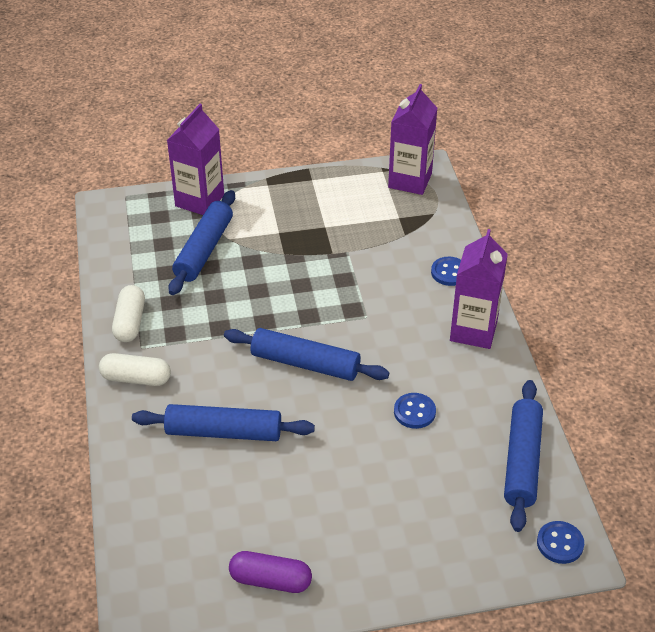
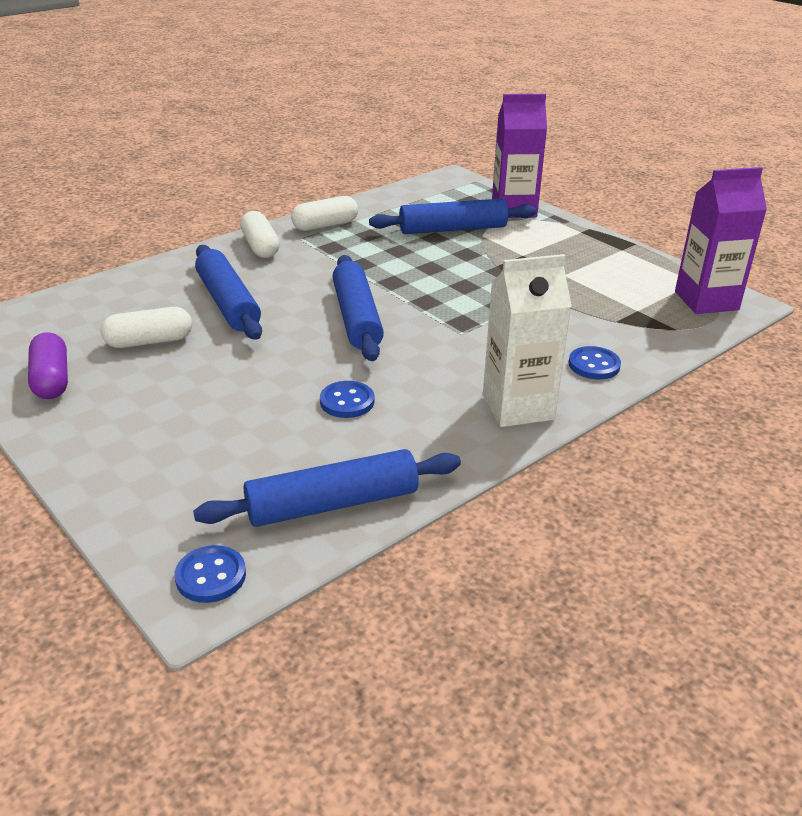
camera: 60 degrees right, 10 degrees down
(252, 501) = (149, 341): none -> white capsule
(473, 331) = (518, 407): purple carton -> white carton

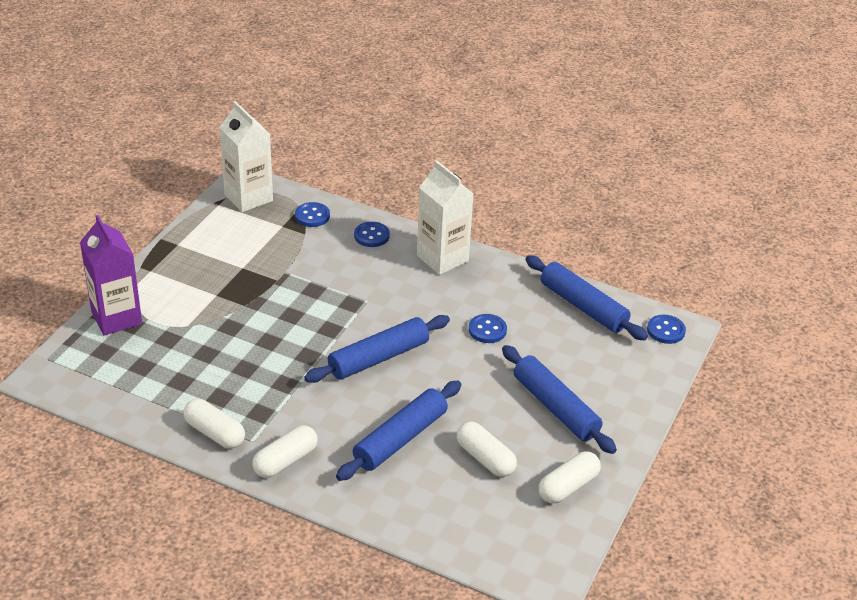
camera: 115 degrees left, 5 degrees up
(51, 380) = (568, 487): purple capsule -> white capsule
(452, 229) = (182, 346): blue rolling pin -> blue rolling pin (555, 407)
(653, 333) = (312, 216): none -> blue button
(706, 301) = (248, 197): purple carton -> white carton

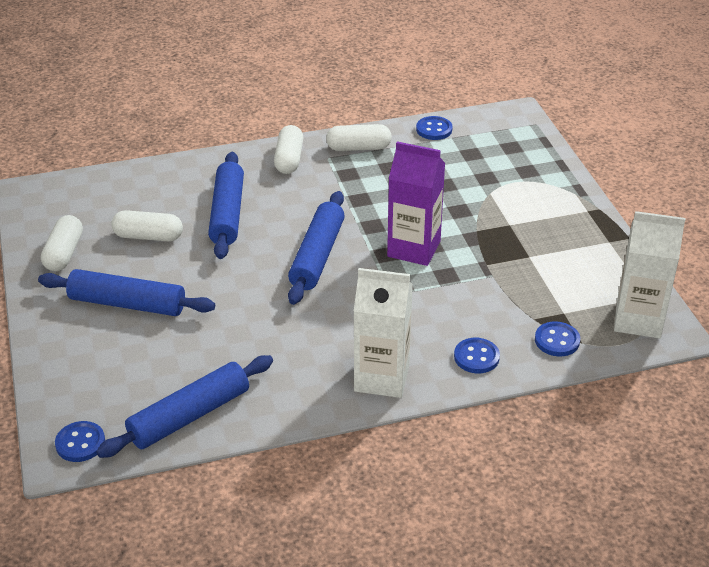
camera: 140 degrees right, 0 degrees up
(116, 318) = (544, 168): purple carton -> purple carton (414, 249)
(487, 330) = (256, 334): blue button -> blue button (434, 129)
(583, 306) = (189, 416): blue rolling pin -> blue rolling pin turned 45 degrees counterclockwise

